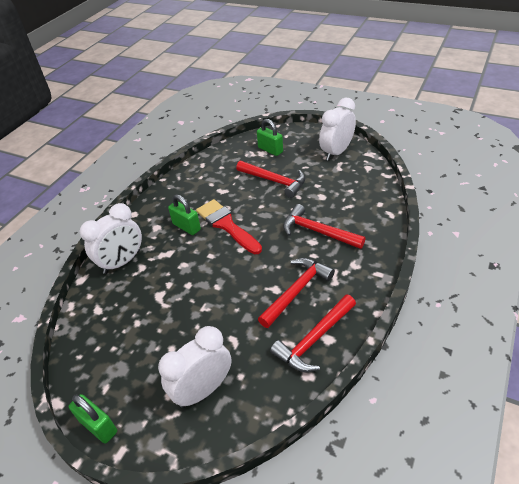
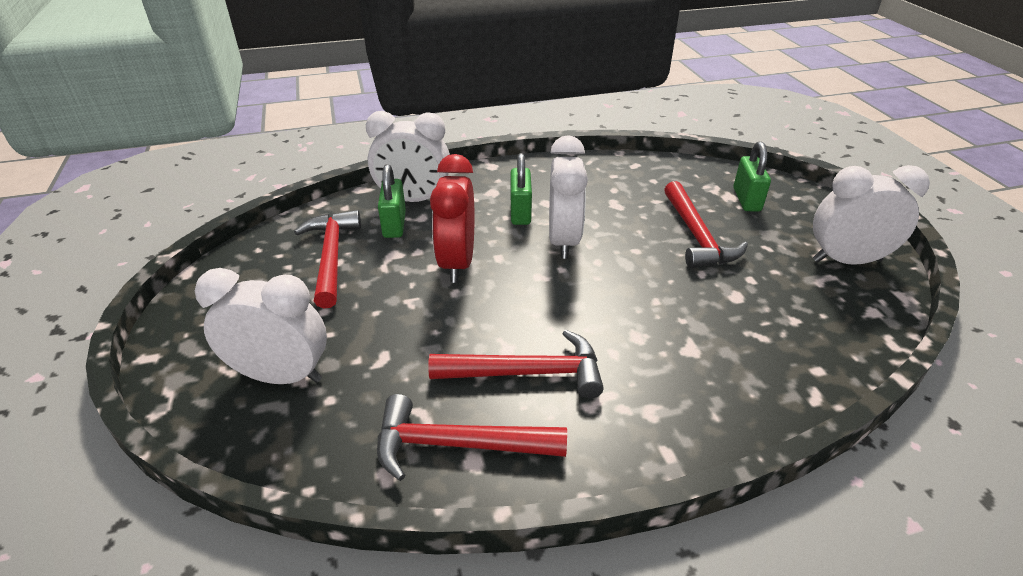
camera: 45 degrees right, 5 degrees down
(98, 426) = (174, 319): green padlock -> green padlock (394, 224)
(196, 273) = (457, 263): none -> red clock
(226, 225) = (563, 241): red brush -> white clock
(318, 232) = (663, 331): red hammer -> red hammer (331, 257)

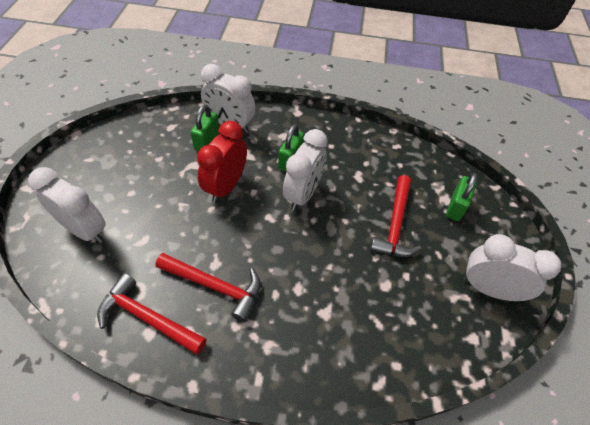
camera: 20 degrees right, 15 degrees up
(331, 257) = (156, 153): red hammer -> none

